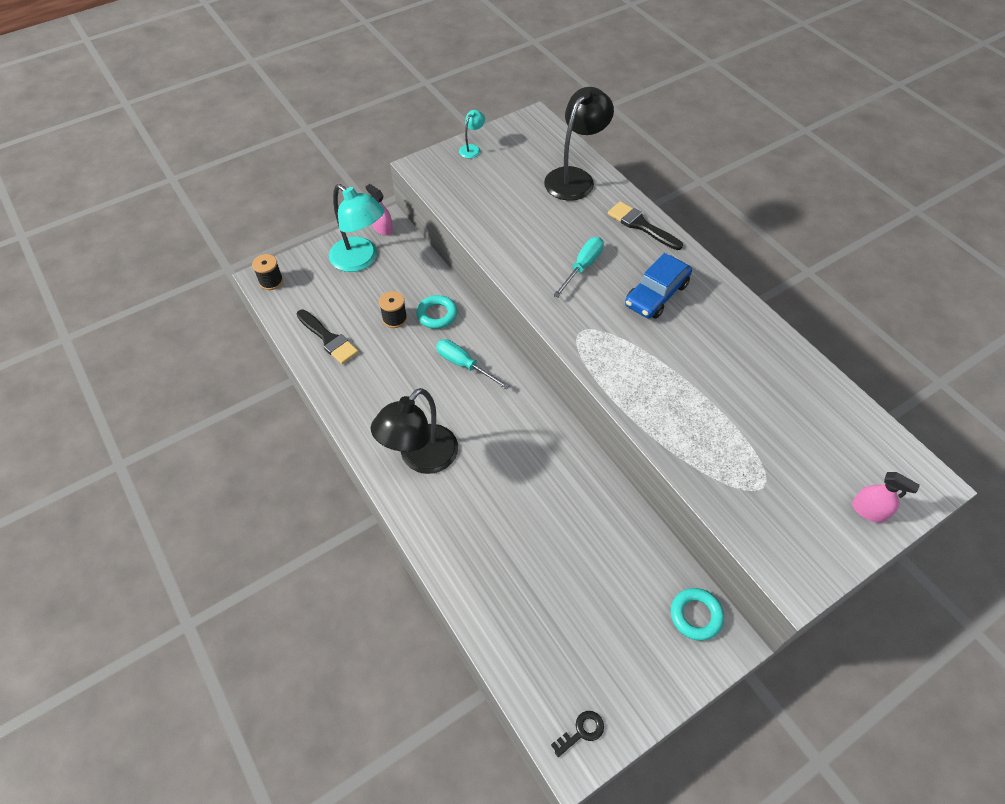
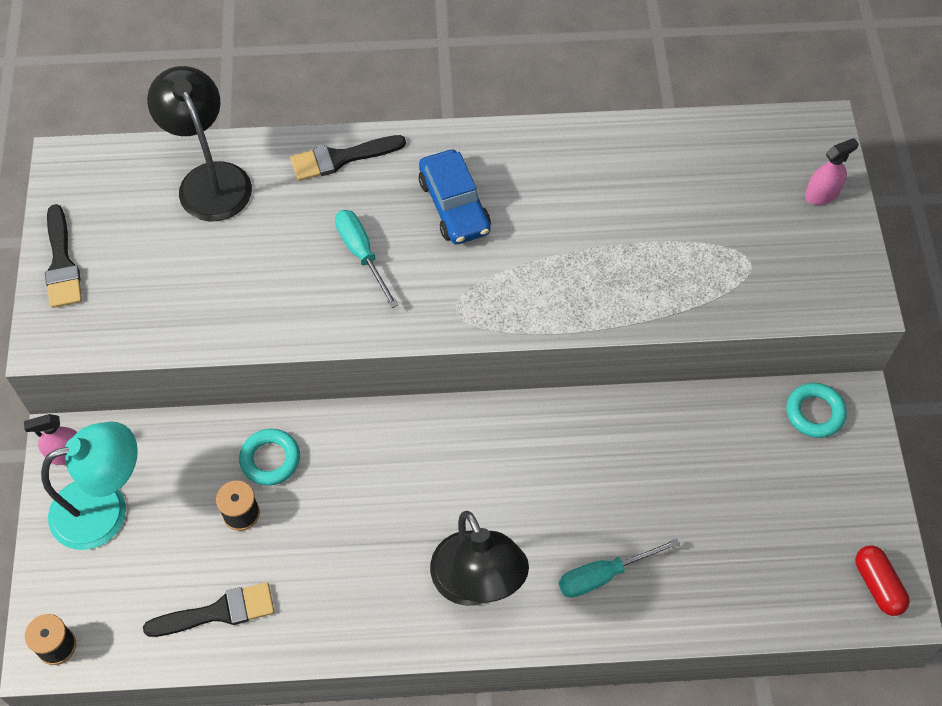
camera: 60 degrees left, 5 degrees up
(464, 365) = (371, 468): turquoise screwdriver -> turquoise screwdriver (603, 575)
(472, 148) = (62, 263): turquoise lamp -> black brush
(581, 731) = (878, 585): black key -> red capsule

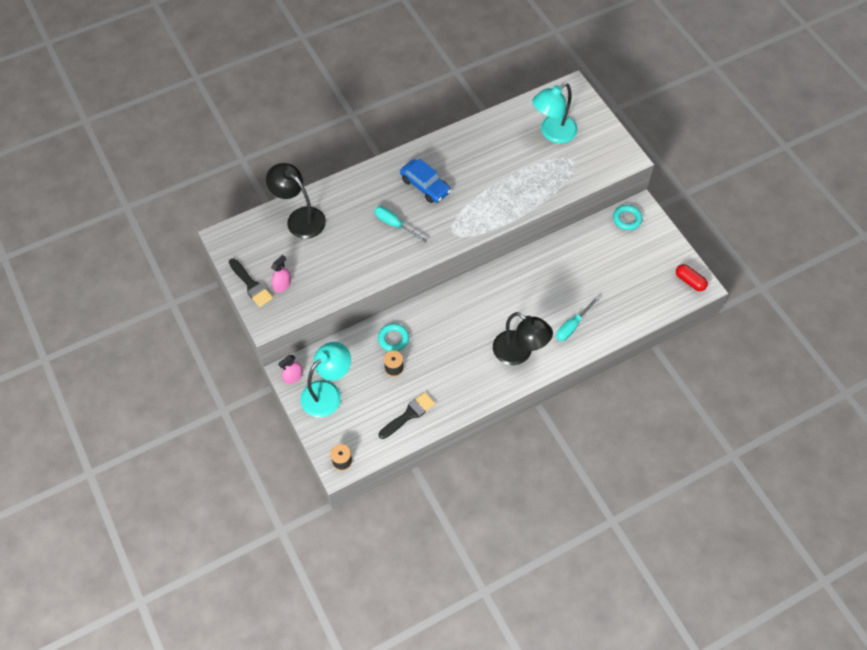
camera: 25 degrees left, 0 degrees up
(341, 158) = (358, 184): black brush -> none
(738, 198) = (552, 133): none -> turquoise lamp
(822, 194) = (588, 118): pink spray bottle -> pink spray bottle (282, 285)

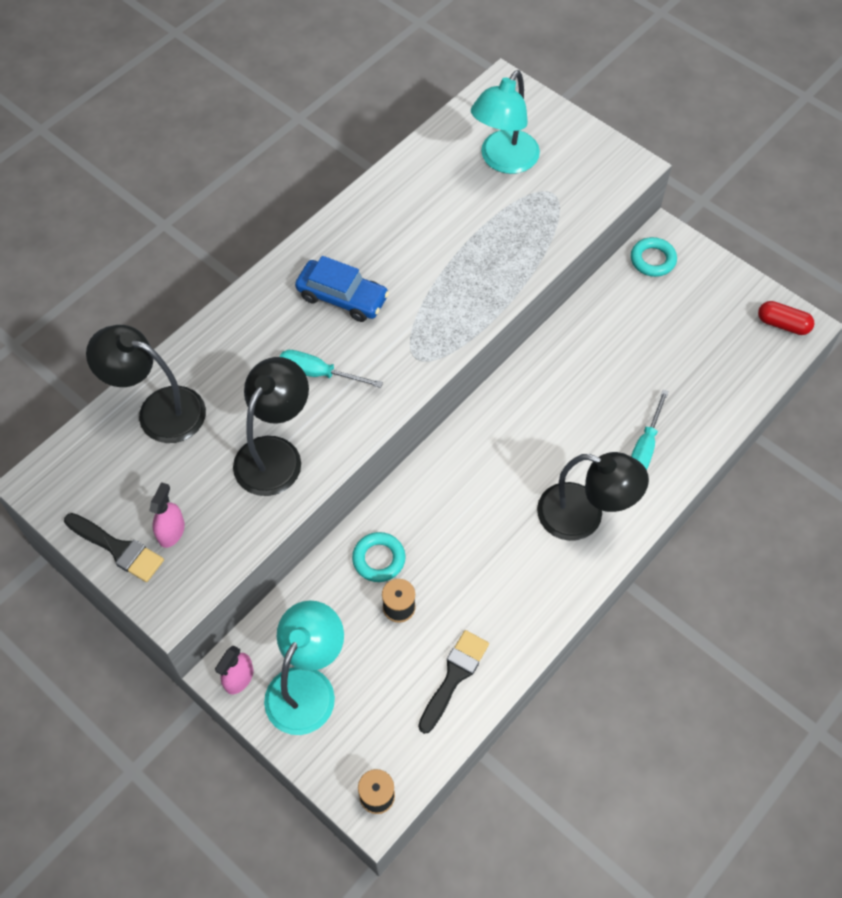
camera: 20 degrees left, 0 degrees up
(353, 261) = (275, 453): none -> black lamp

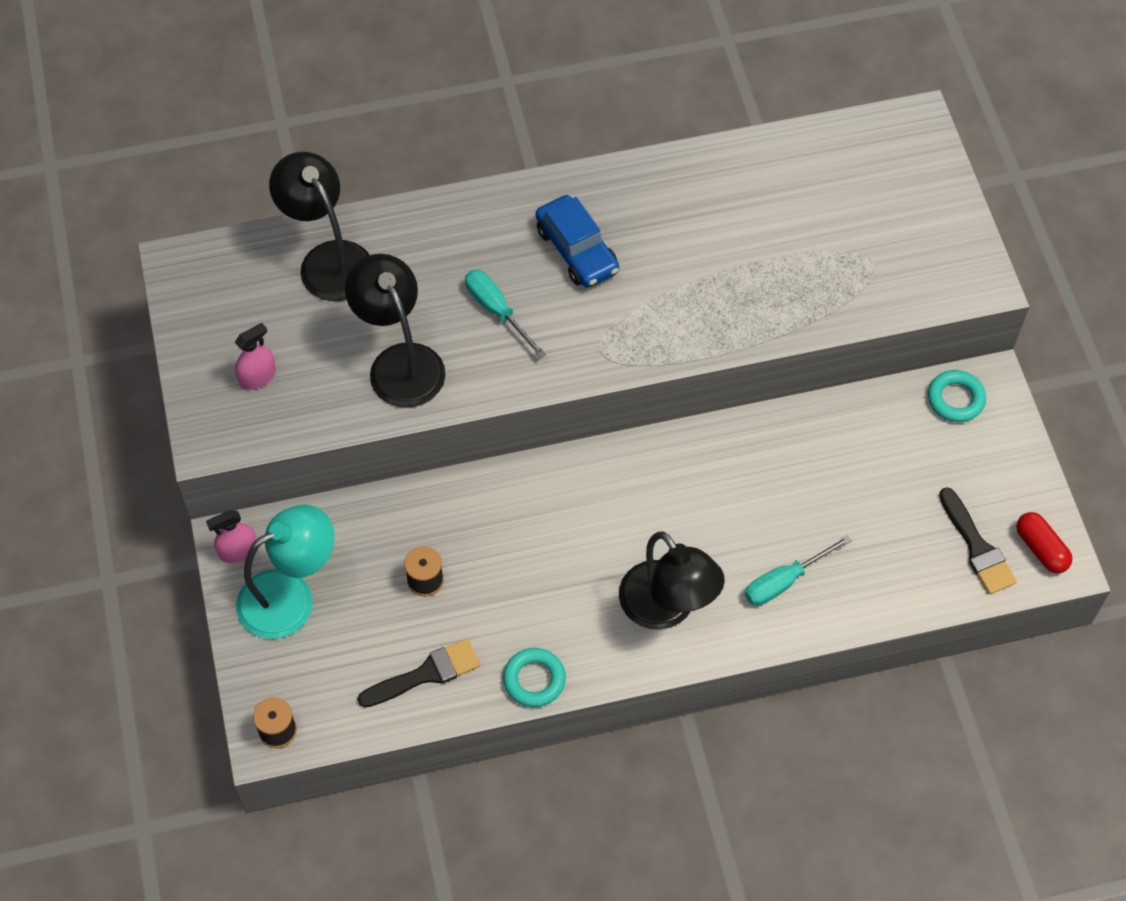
camera: 35 degrees right, 0 degrees up
(118, 549) = (202, 364): black brush -> black brush (977, 547)
(275, 453) = (400, 362): black lamp -> black lamp turned 90 degrees counterclockwise
(379, 559) = (441, 525): turquoise ring -> turquoise ring (534, 680)
(503, 161) = (850, 202): turquoise lamp -> none

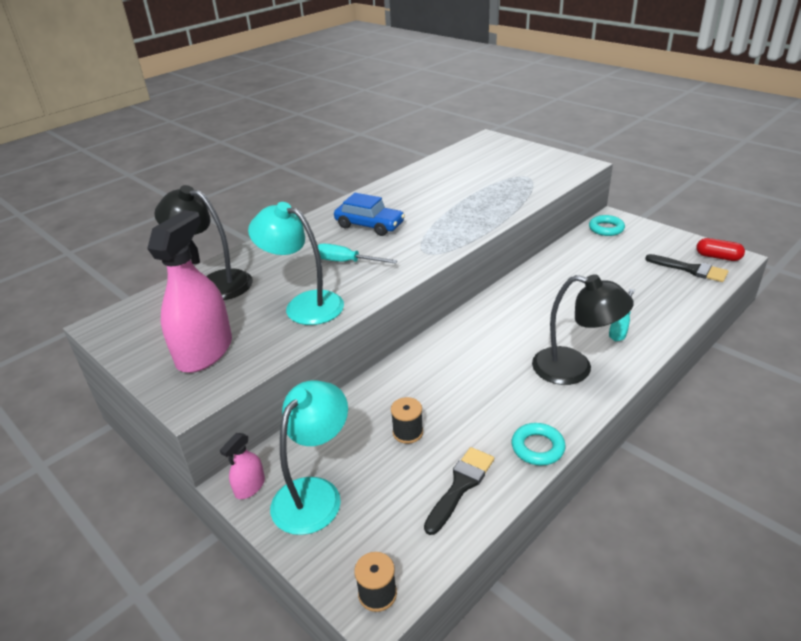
camera: 30 degrees left, 25 degrees down
(257, 377) = (204, 352): pink spray bottle -> pink spray bottle, size x2.17
(400, 362) = (304, 305): black lamp -> turquoise lamp

